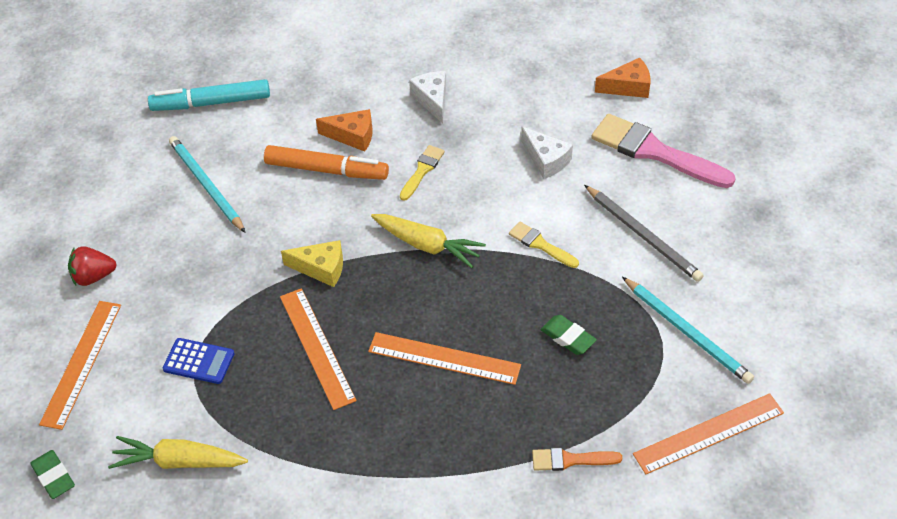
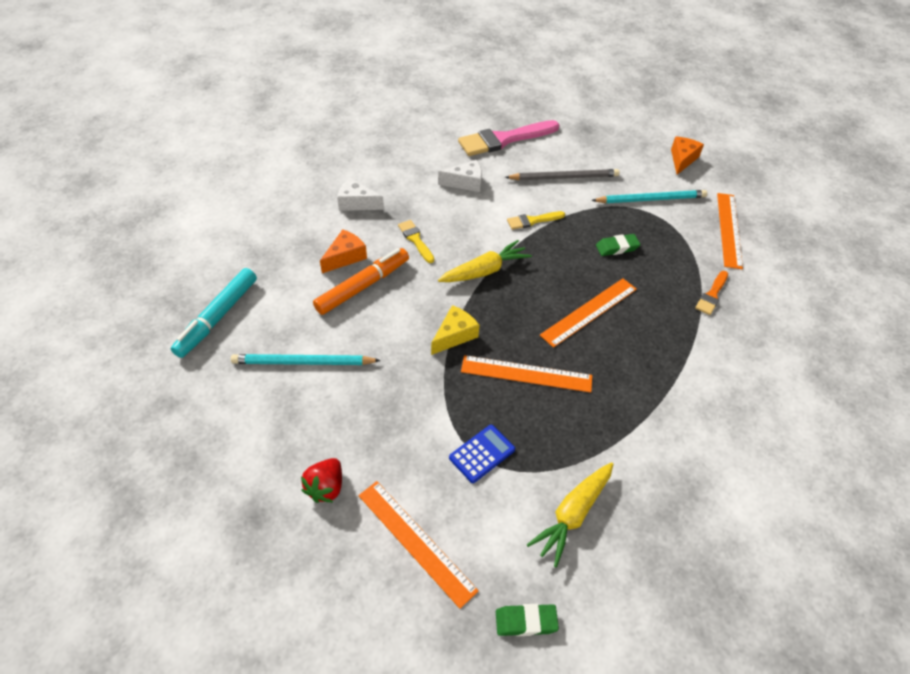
camera: 60 degrees left, 0 degrees up
(628, 87) = (442, 122): orange cheese -> orange cheese (682, 159)

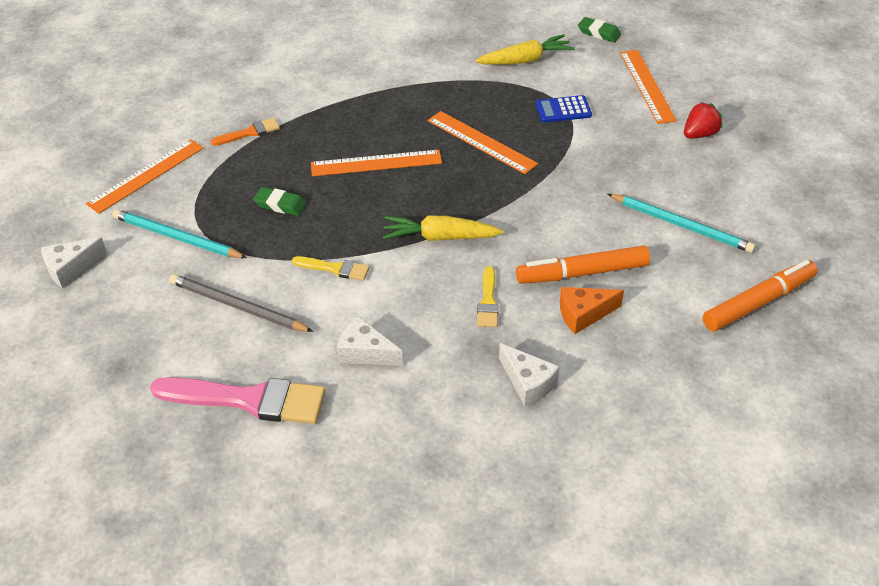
camera: 145 degrees left, 5 degrees down
(218, 317) = (757, 302): turquoise marker -> orange marker
(454, 335) = (520, 193): yellow cheese -> none
(682, 159) = (70, 268): orange cheese -> white cheese

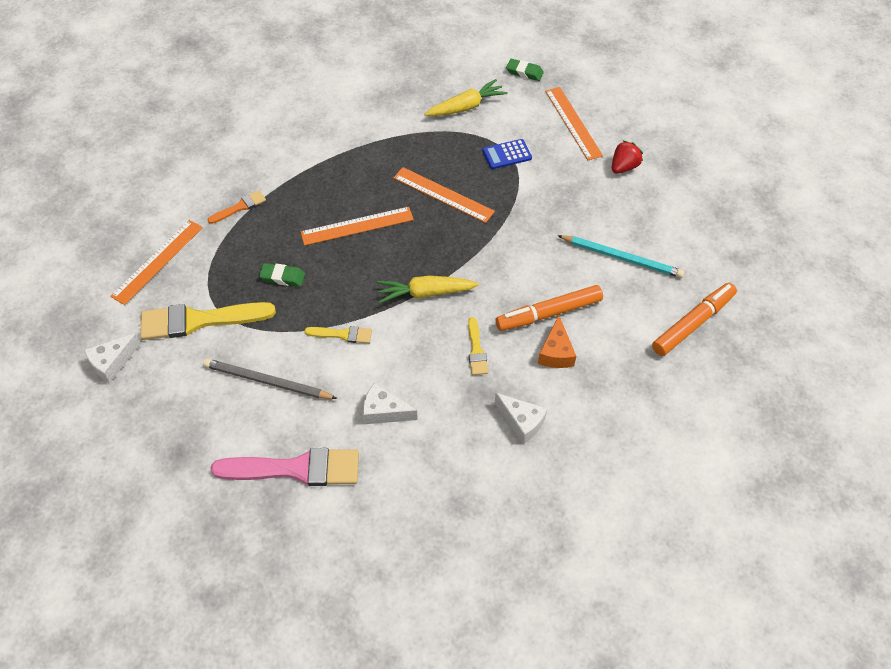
camera: 10 degrees left, 10 degrees up
(176, 237) = (199, 320): turquoise pencil -> yellow brush
(583, 314) = (556, 352): orange cheese -> orange cheese turned 60 degrees counterclockwise

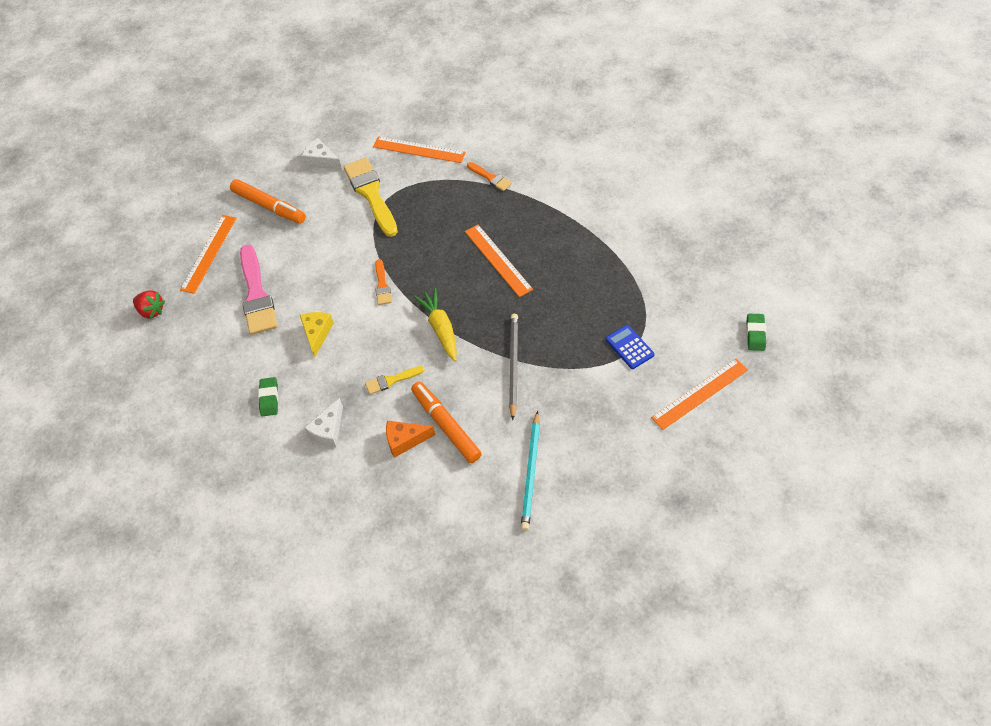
camera: 80 degrees right, 0 degrees up
(267, 381) = (327, 253): grey pencil -> grey pencil (513, 365)
(282, 277) = (427, 229): green eraser -> green eraser (269, 398)
(342, 334) = (382, 285): yellow brush -> orange brush
(384, 411) = (317, 334): white cheese -> yellow cheese
(443, 194) = (558, 311): orange ruler -> orange ruler (209, 253)
(466, 107) = (680, 298): yellow carrot -> none
(624, 167) = (655, 452): red strawberry -> red strawberry (151, 311)
(692, 324) = (469, 549): orange marker -> orange marker (268, 206)

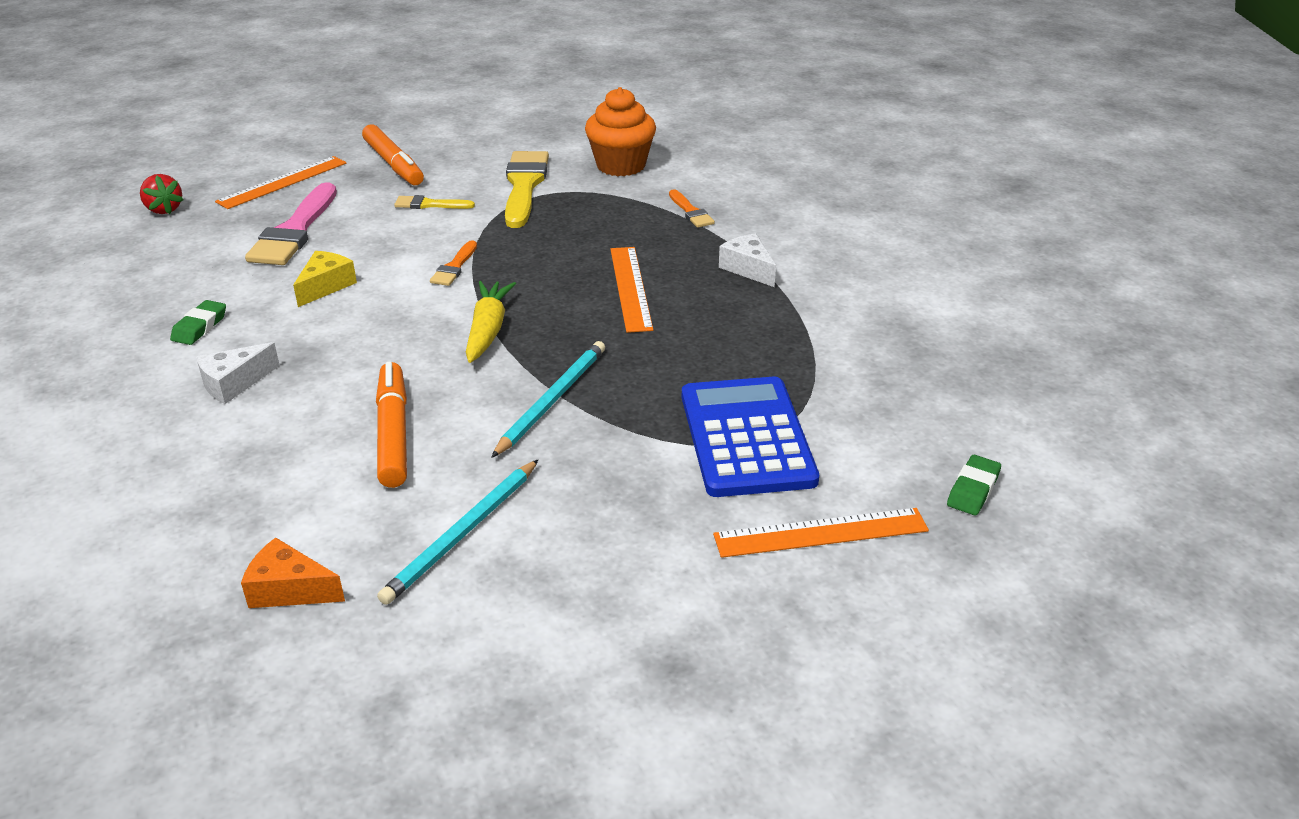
camera: 20 degrees right, 20 degrees down
(321, 161) = (494, 145): white cheese -> white cheese (748, 269)
(391, 380) = (369, 361): yellow brush -> yellow brush (429, 204)
(405, 440) = (321, 429): orange cheese -> orange cheese (289, 589)
(419, 150) = (621, 165): orange ruler -> orange cupcake
(513, 365) = (552, 400): grey pencil -> turquoise pencil
(629, 347) = (746, 437): blue calculator -> blue calculator, size x2.12

